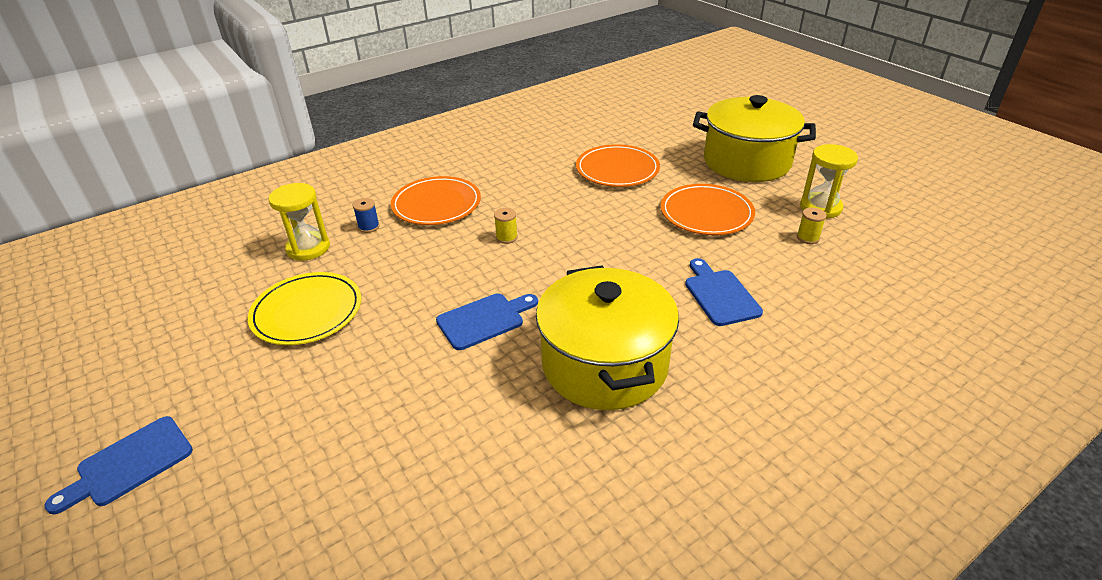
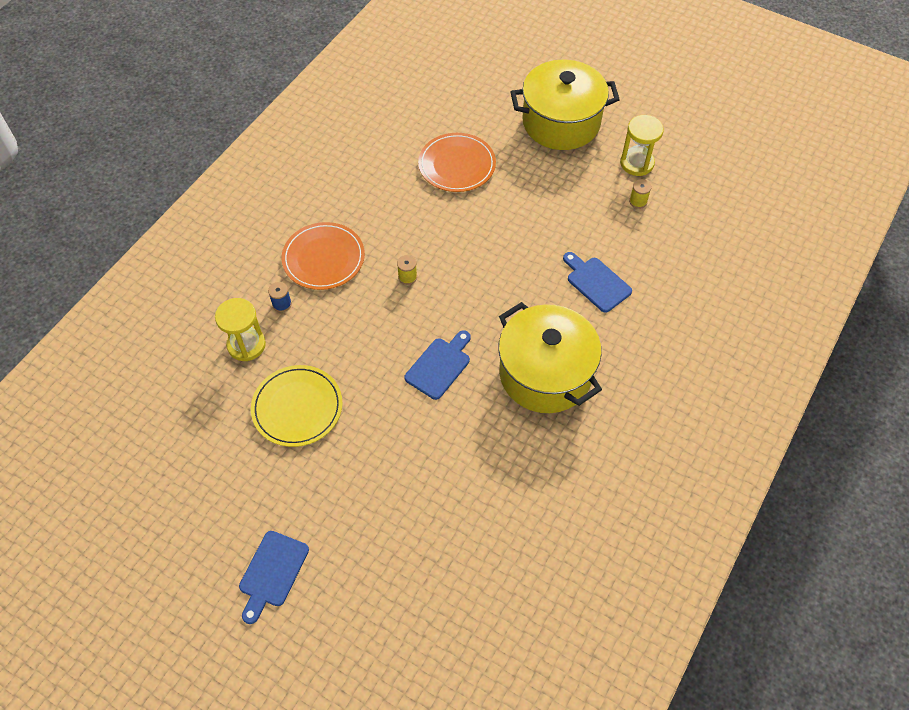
camera: 25 degrees left, 20 degrees up
(706, 213) = (553, 197): orange plate -> none

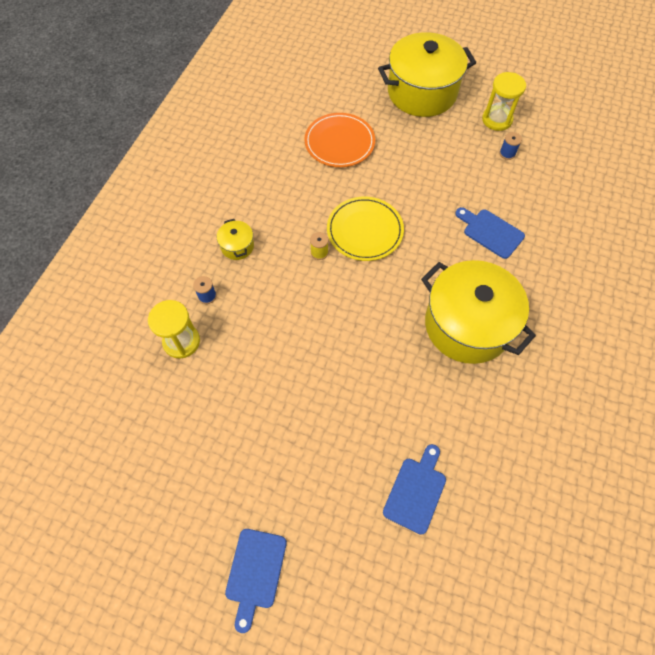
camera: 10 degrees left, 5 degrees up
(297, 407) = (244, 396): yellow plate -> yellow plate (365, 230)
(323, 258) = (237, 246): orange plate -> yellow pot
(439, 366) = (369, 333): blue cutting board -> blue cutting board (416, 491)
(638, 201) = (507, 153): yellow spool -> blue spool

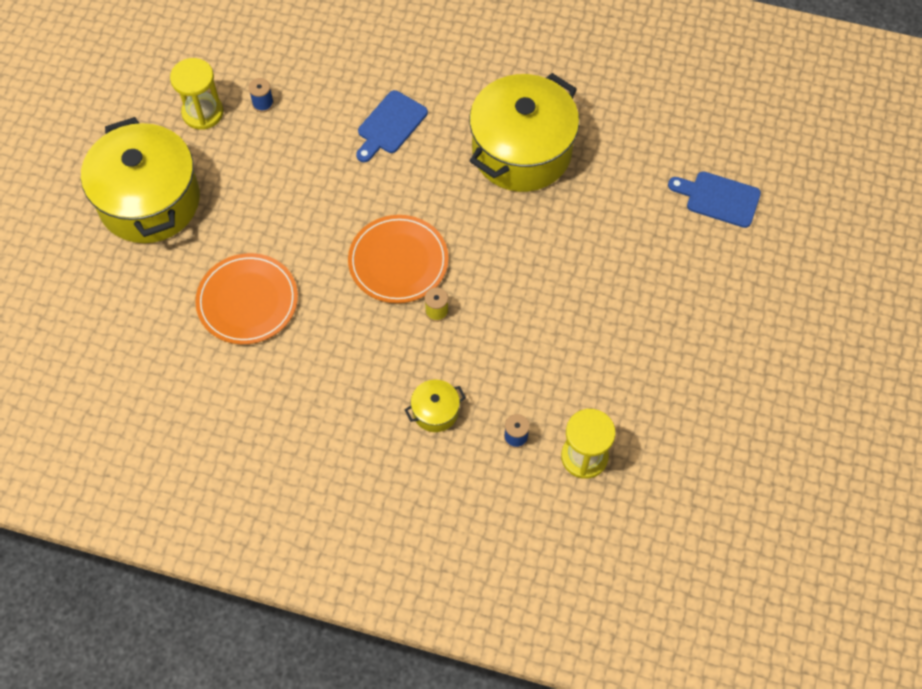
camera: 95 degrees left, 0 degrees up
(255, 572) = (828, 337): blue cutting board -> none
(365, 230) = (398, 261): yellow plate -> orange plate

